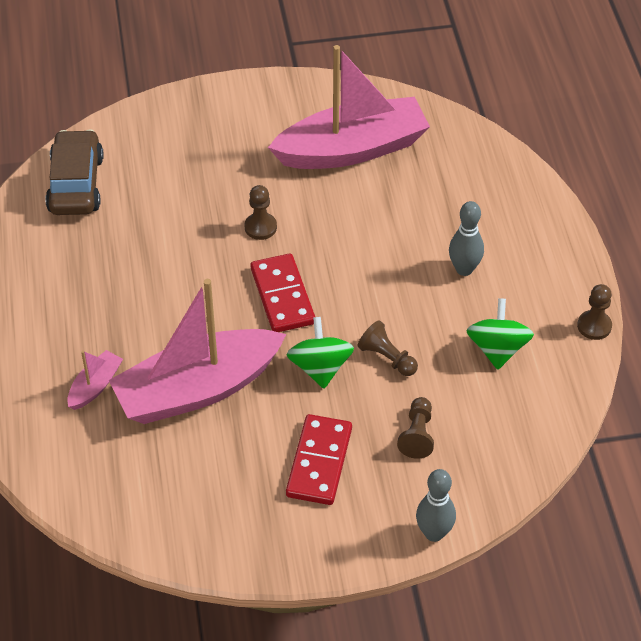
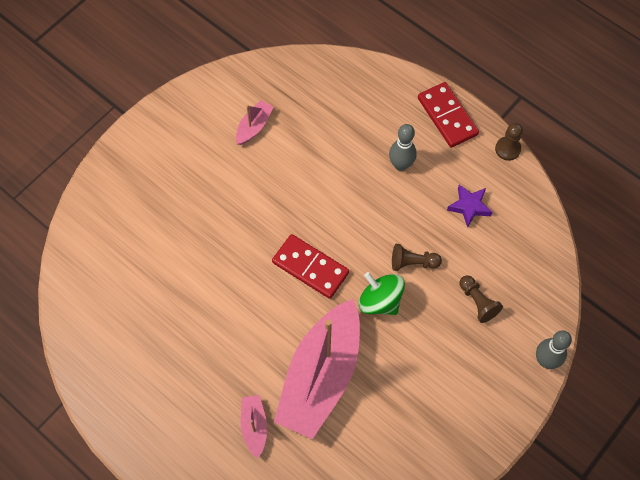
camera: 40 degrees left, 15 degrees up
(76, 184) = (95, 286): brown car -> none
(260, 227) = (249, 227): brown pawn -> none
(319, 462) = (440, 367): red domino -> red domino (447, 116)
(352, 149) = (254, 127): pink boat -> pink boat, size x0.42
(497, 349) = (469, 207): green spinning top -> purple star

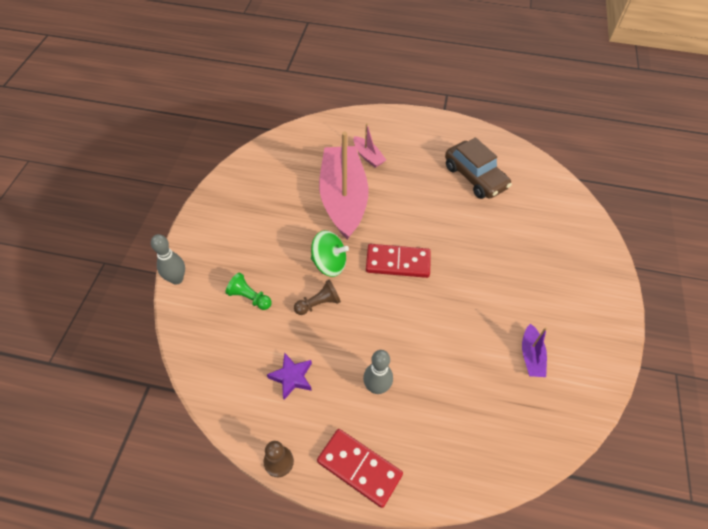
camera: 150 degrees right, 10 degrees down
(152, 330) = (475, 177): none -> brown car
(254, 127) = (531, 356): pink boat -> purple boat
(477, 302) = (249, 297): brown pawn -> green pawn

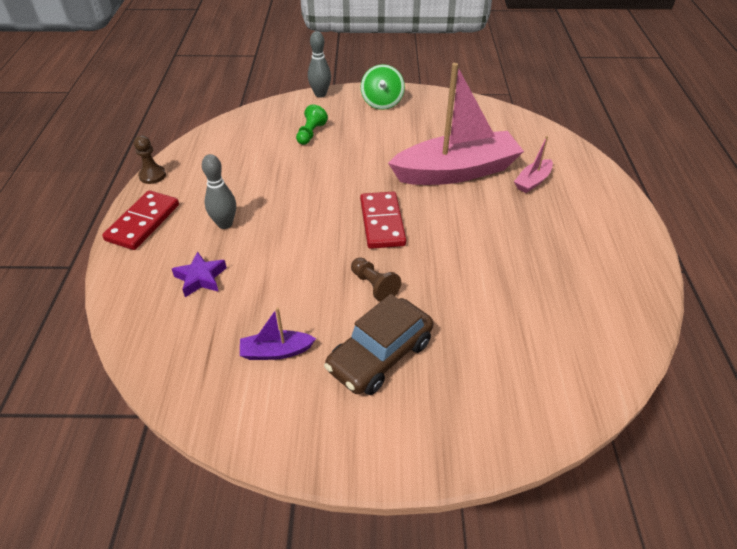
camera: 80 degrees right, 10 degrees down
(292, 377) = (231, 170): purple star -> purple star (201, 278)
(319, 304) = (313, 174): brown pawn -> brown pawn (374, 286)
(329, 263) = (364, 174): green spinning top -> green spinning top (382, 102)
(475, 177) = (555, 280): brown car -> brown car (380, 355)

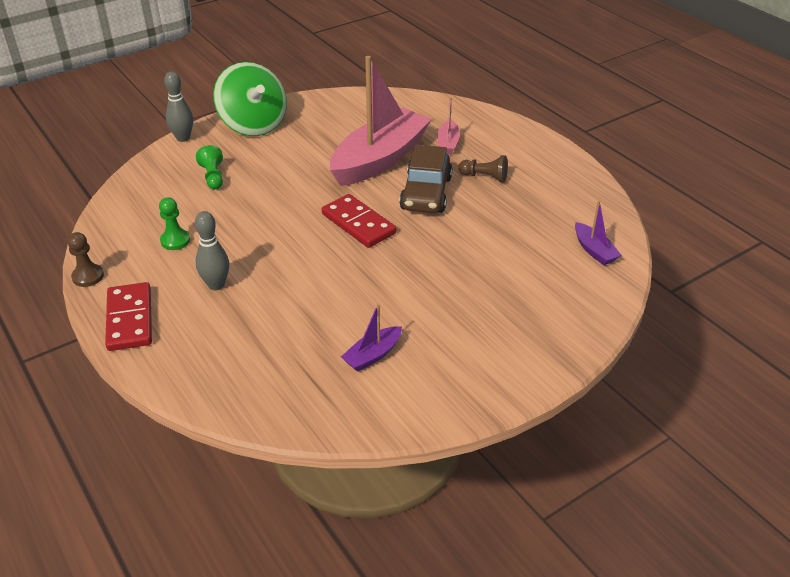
camera: 35 degrees left, 5 degrees down
(201, 278) = (244, 336): purple star -> none
(234, 174) = (175, 241): none -> green pawn
(374, 286) = (401, 273): brown pawn -> brown pawn (485, 177)
(380, 355) = (455, 318): brown car -> brown car (426, 193)
(382, 102) = (253, 124): green spinning top -> green spinning top, size x1.56
(585, 358) = (594, 250): none -> purple boat

